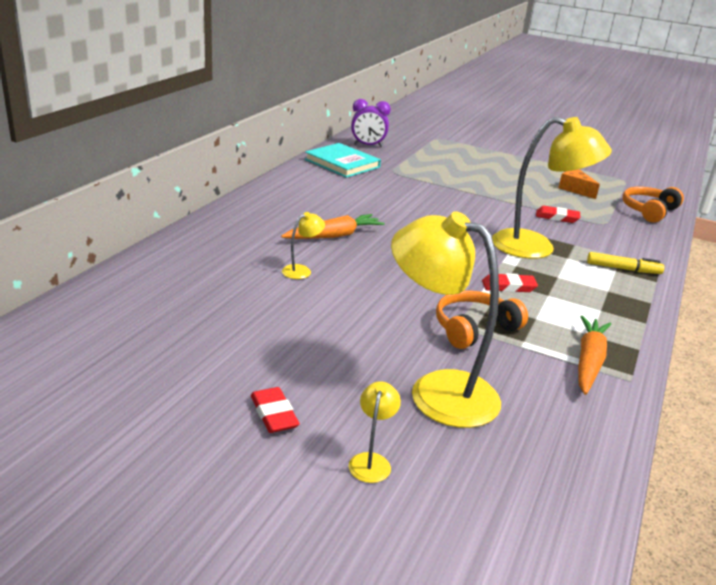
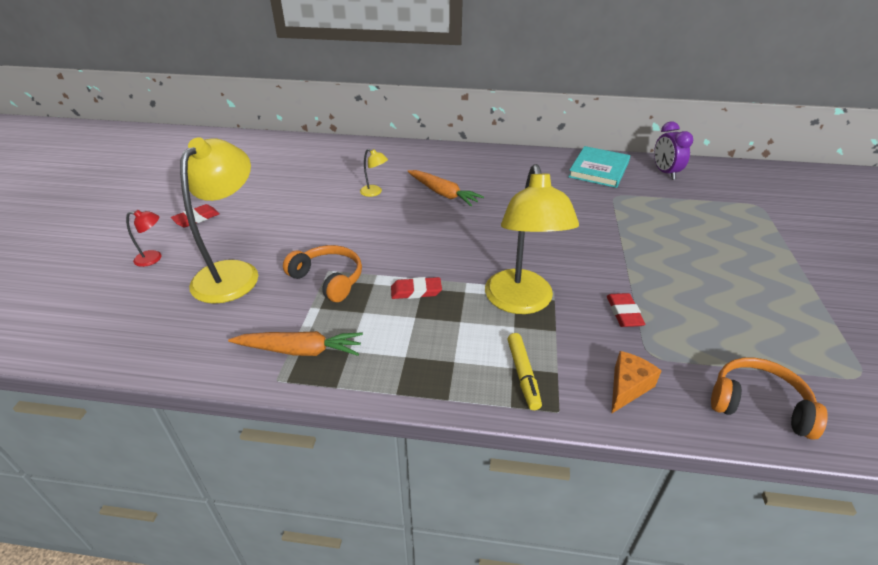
camera: 75 degrees right, 10 degrees up
(371, 461) = (154, 258): yellow lamp -> red lamp
(508, 286) = (416, 291): red eraser -> red eraser turned 75 degrees counterclockwise
(575, 190) = (743, 325): orange cheese -> orange cheese (627, 387)

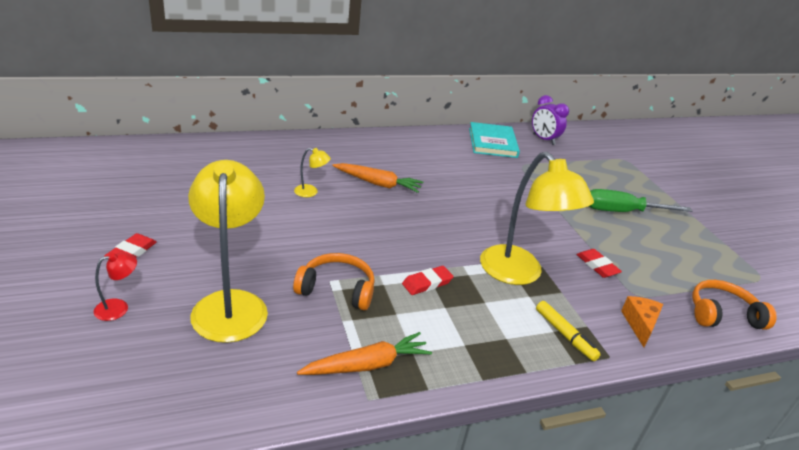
camera: 30 degrees left, 5 degrees down
(706, 261) = (622, 212): none -> green screwdriver

